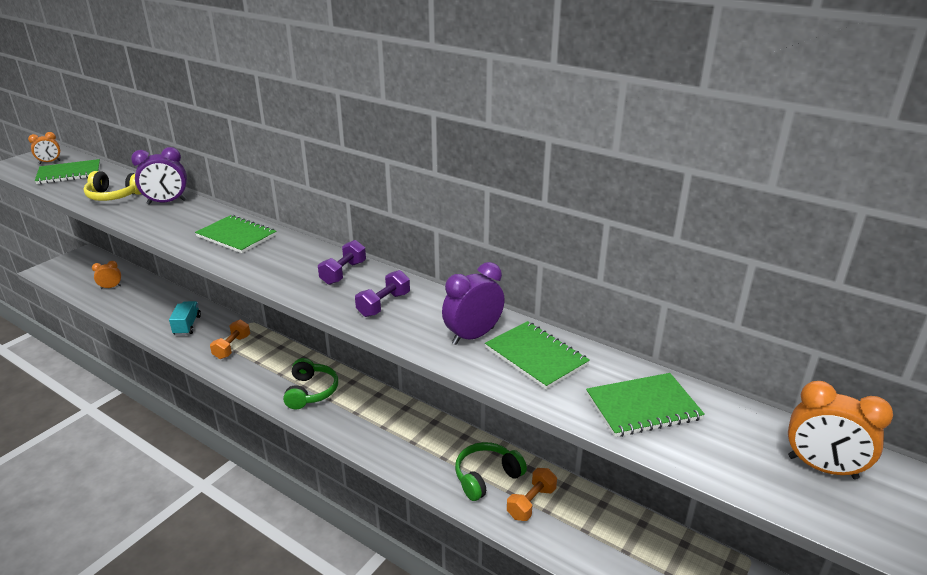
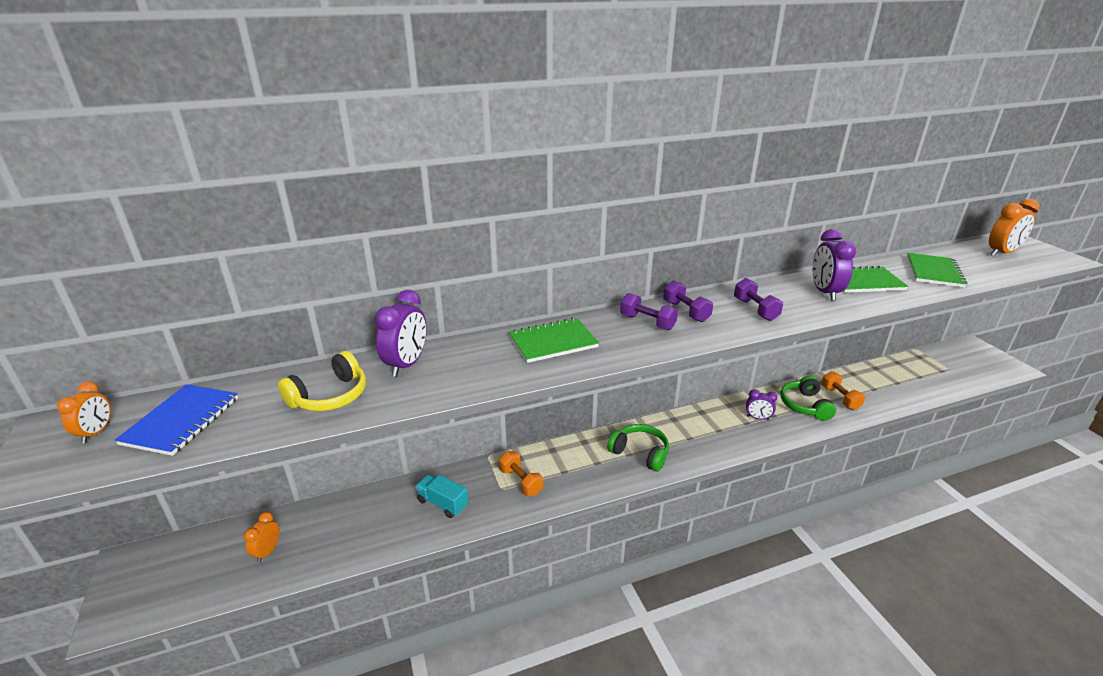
camera: 55 degrees left, 0 degrees up
(69, 173) = (181, 421): green notebook -> blue notebook
(304, 261) = (647, 322): none -> purple dumbbell
(429, 447) = (757, 418): none -> purple clock

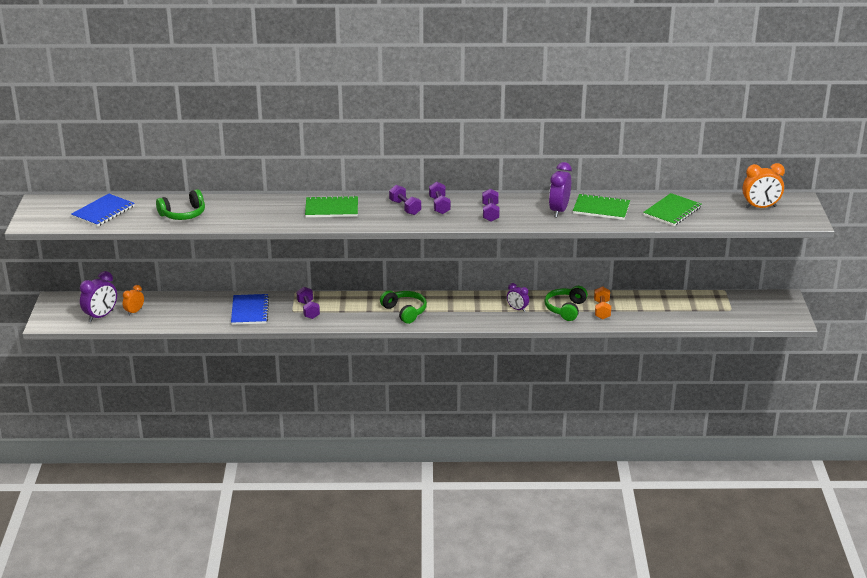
camera: 20 degrees right, 0 degrees up
(96, 432) = (61, 209): orange clock -> none
(330, 396) = (183, 214): yellow headphones -> green headphones
(406, 364) = (234, 205): purple clock -> purple clock (101, 316)
(442, 503) = (250, 311): turquoise truck -> blue notebook
(520, 481) = (308, 310): orange dumbbell -> purple dumbbell

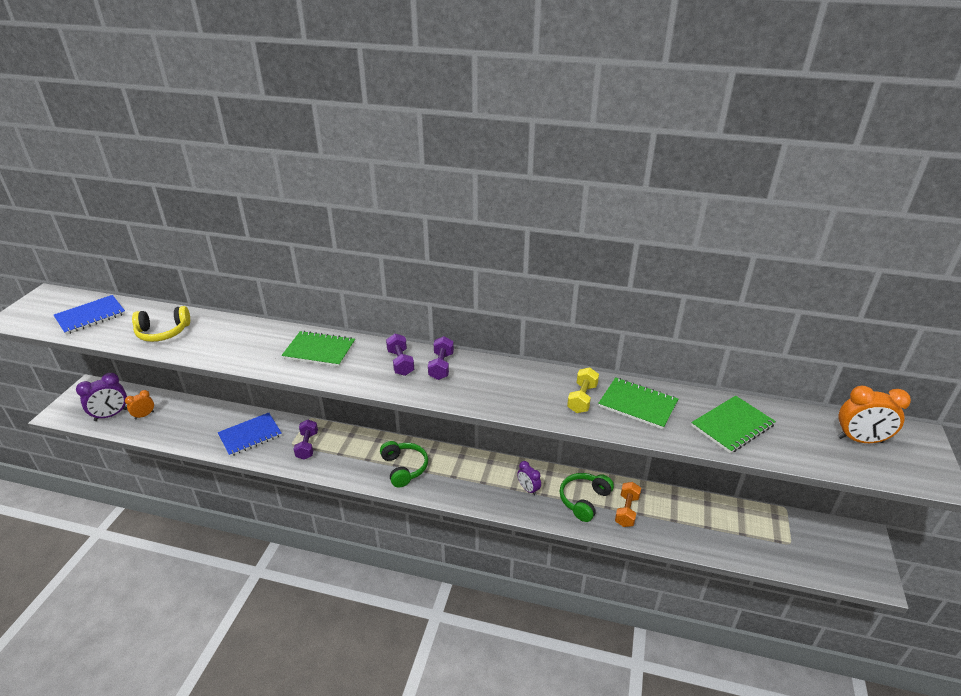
camera: 15 degrees right, 5 degrees up
(183, 214) = (163, 332): green headphones -> yellow headphones
(250, 311) = (250, 435): blue notebook -> blue notebook turned 45 degrees clockwise
(490, 213) = (495, 388): purple dumbbell -> none
(559, 211) = (582, 399): purple clock -> yellow dumbbell

